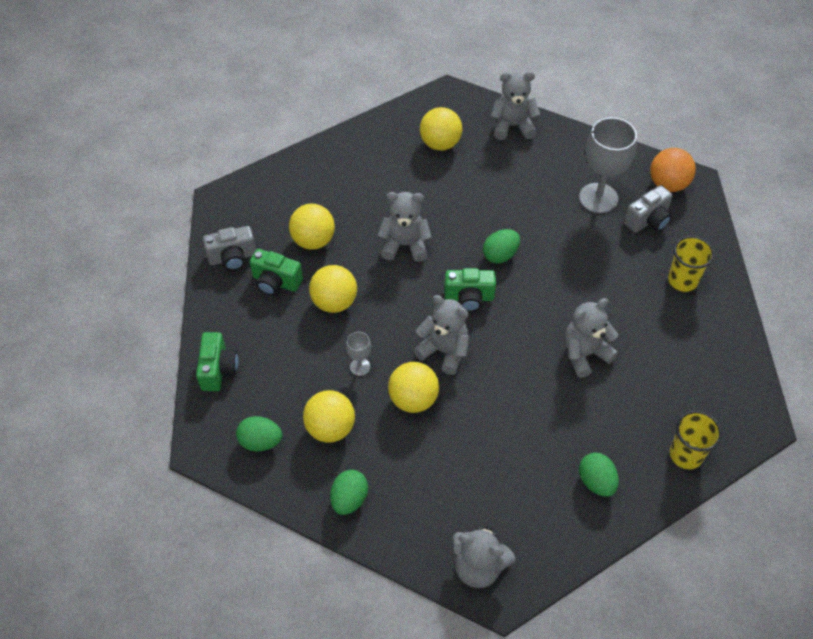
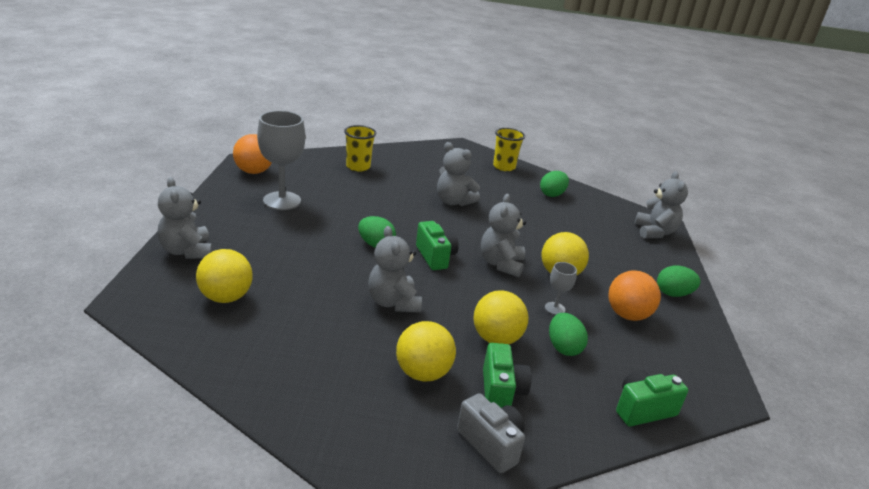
camera: 115 degrees left, 25 degrees down
(260, 442) = (682, 356): green egg -> green egg (563, 348)
(330, 428) = (627, 315): yellow ball -> orange ball
(648, 220) = (300, 179): grey camera -> none

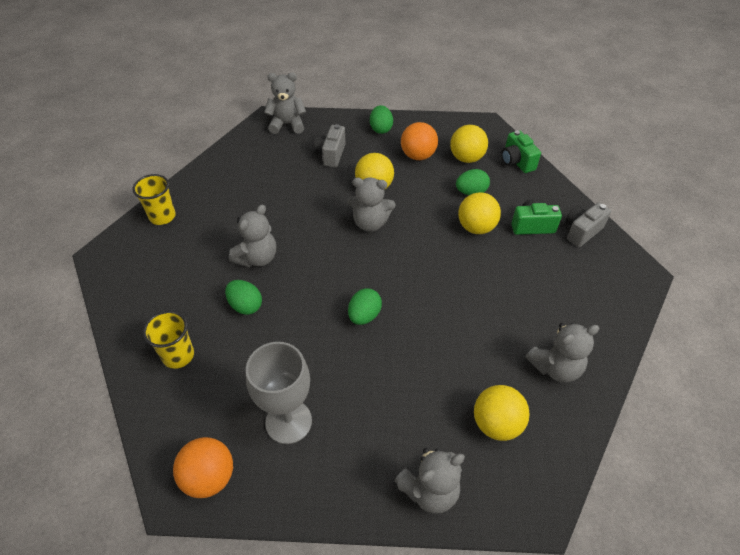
camera: 90 degrees left, 20 degrees up
(393, 302) = (454, 293): grey teddy bear -> grey teddy bear (555, 367)
(423, 373) = (533, 268): yellow ball -> yellow ball (466, 158)
(435, 257) = (372, 268): green camera -> none
(552, 194) = (226, 182): green egg -> green egg (245, 306)
(555, 308) = (424, 193): grey goblet -> none
(610, 253) = (331, 154): none -> grey camera

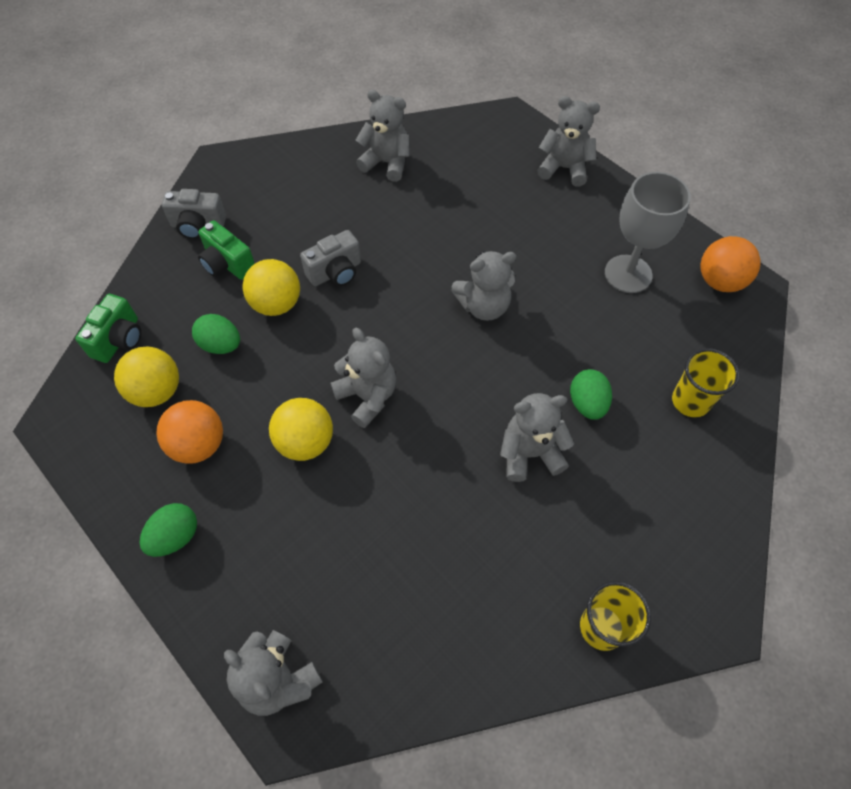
camera: 135 degrees left, 10 degrees up
(331, 154) = (291, 547): grey camera -> grey camera (335, 272)
(364, 316) = (483, 306): green egg -> grey teddy bear
(496, 424) = (475, 166): yellow ball -> none

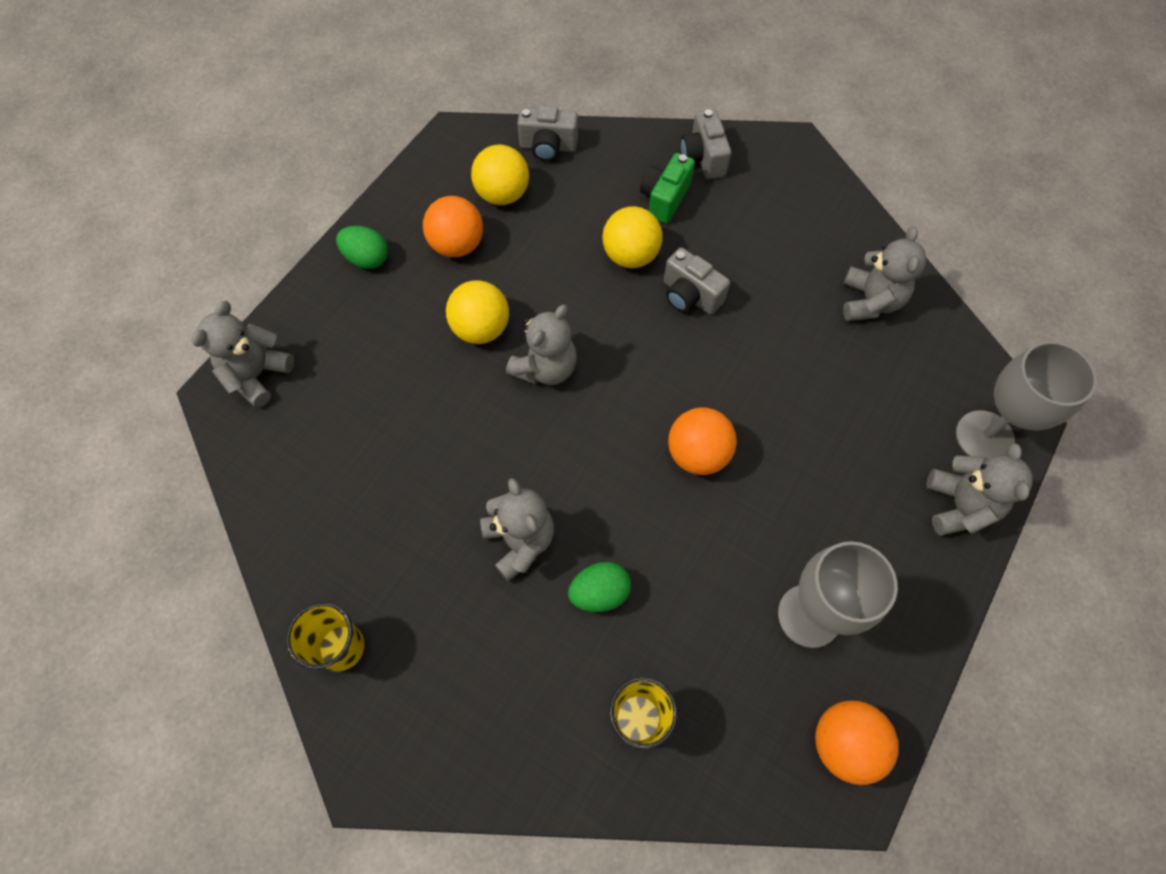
camera: 75 degrees right, 5 degrees up
(119, 340) = (548, 147): green camera -> grey camera
(221, 345) = (567, 226): green egg -> none
(483, 306) = (697, 454): grey teddy bear -> orange ball
(516, 138) = (984, 437): none -> grey goblet

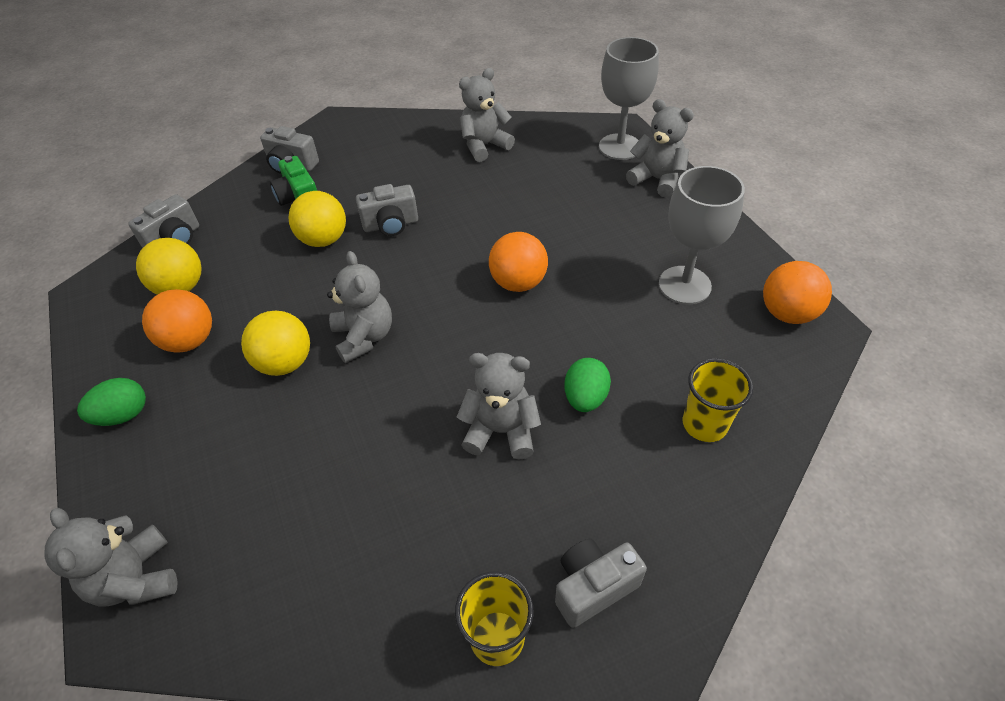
camera: 55 degrees left, 15 degrees down
(419, 698) = (593, 587): none -> grey camera
(870, 301) = (484, 146): grey teddy bear -> grey teddy bear turned 75 degrees counterclockwise

